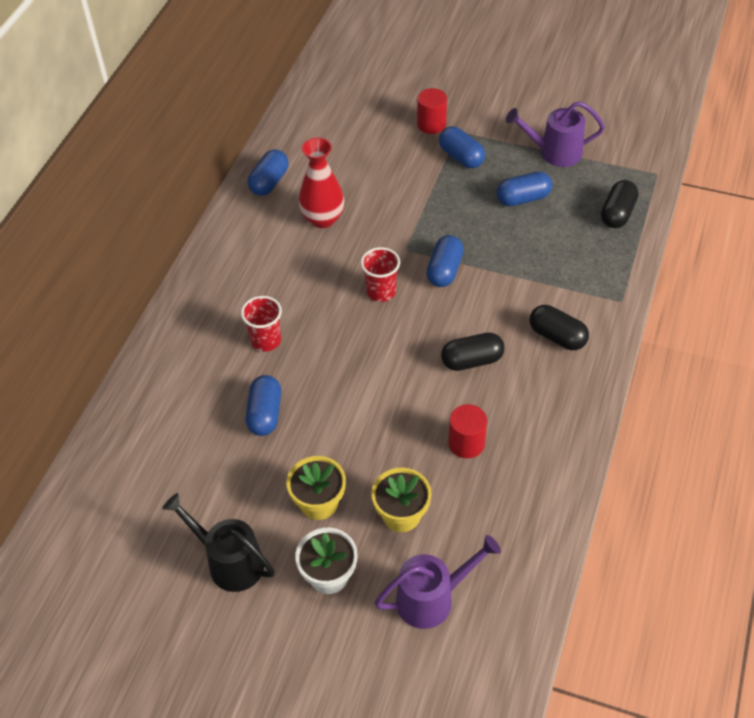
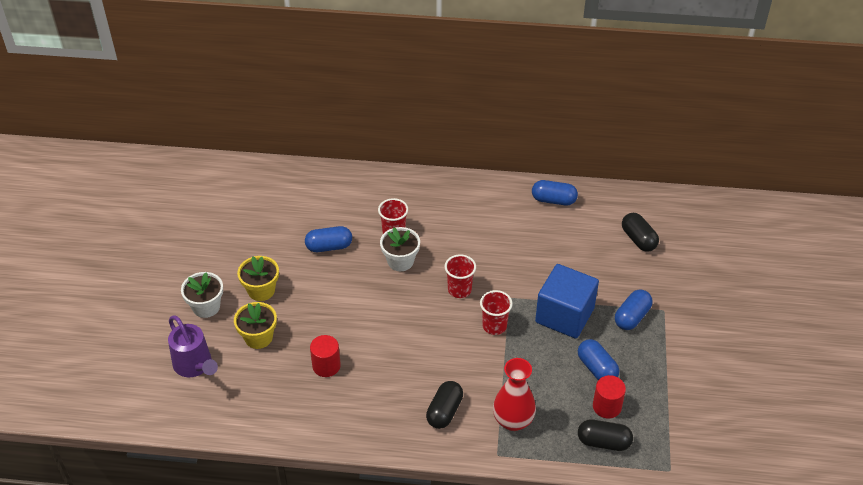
camera: 75 degrees right, 5 degrees down
(229, 561) = (210, 254): black watering can -> none
(316, 341) = (400, 261): none -> white flower pot
(323, 219) = (525, 240): red vase -> red vase (513, 421)
(431, 124) = (665, 290): red cylinder -> red cylinder (607, 406)
(444, 270) = (494, 326): blue capsule -> red cup
(445, 208) = (564, 315): none -> blue cube
(472, 360) = (405, 358): black capsule -> black capsule (638, 239)
(554, 152) = (665, 384): purple watering can -> none

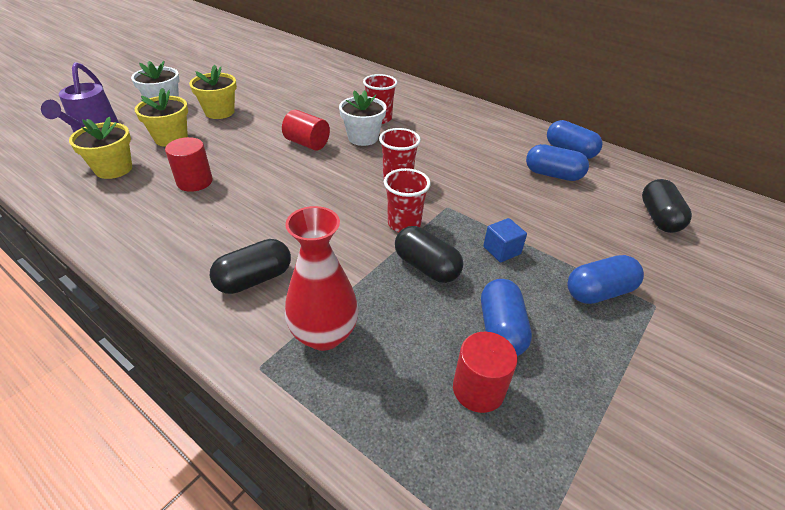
camera: 30 degrees right, 5 degrees down
(254, 386) = (114, 169): none -> yellow flower pot
(329, 247) = (312, 107): blue capsule -> blue capsule (553, 175)
(366, 289) = (307, 143): none -> red cylinder
(564, 315) = (501, 250): blue cube -> blue cube, size x0.42
(603, 442) = (431, 443): black capsule -> black capsule (426, 267)

